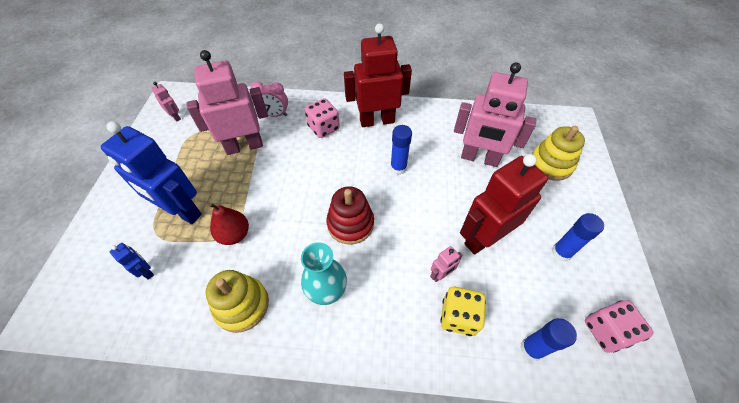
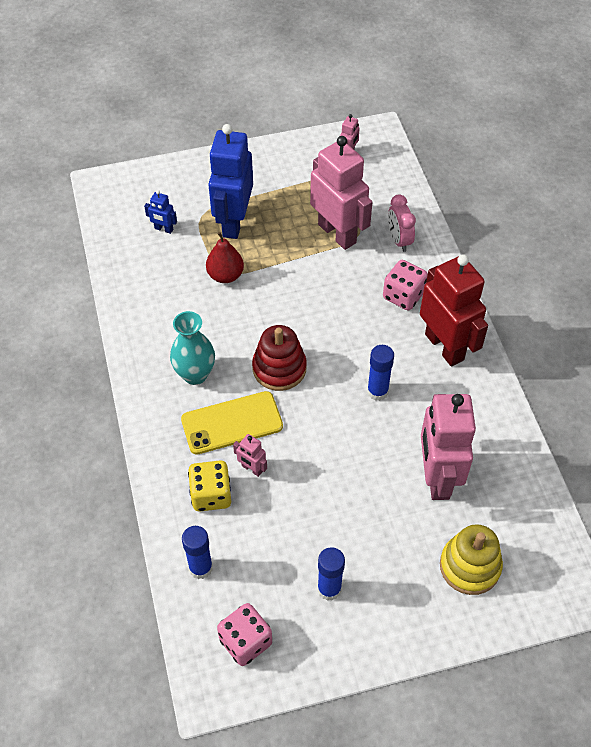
camera: 70 degrees right, 0 degrees up
(146, 271) = (163, 229): blue robot -> blue robot turned 90 degrees clockwise
(242, 305) = (158, 313): yellow stacking toy -> none
(390, 276) = (232, 423): none -> yellow phone
(483, 238) = (315, 502): red robot -> none

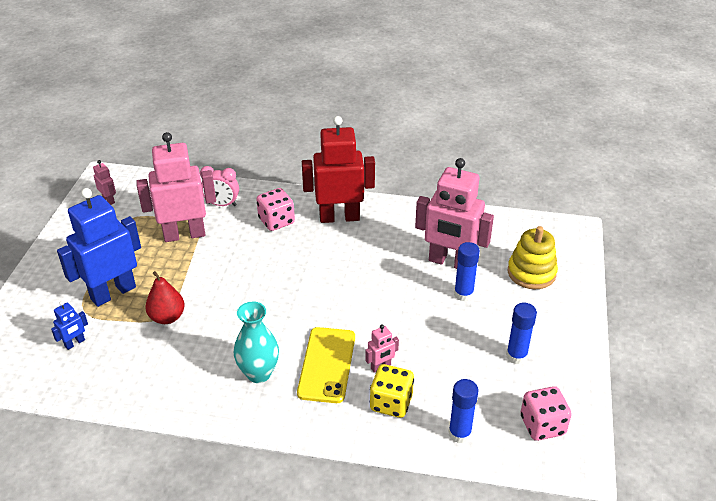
camera: 65 degrees left, 15 degrees down
(233, 222) = (113, 293): blue robot -> blue robot turned 105 degrees clockwise
(279, 368) = (292, 315): red stacking toy -> none
(377, 391) = (355, 266): blue glue stick -> blue glue stick (463, 294)

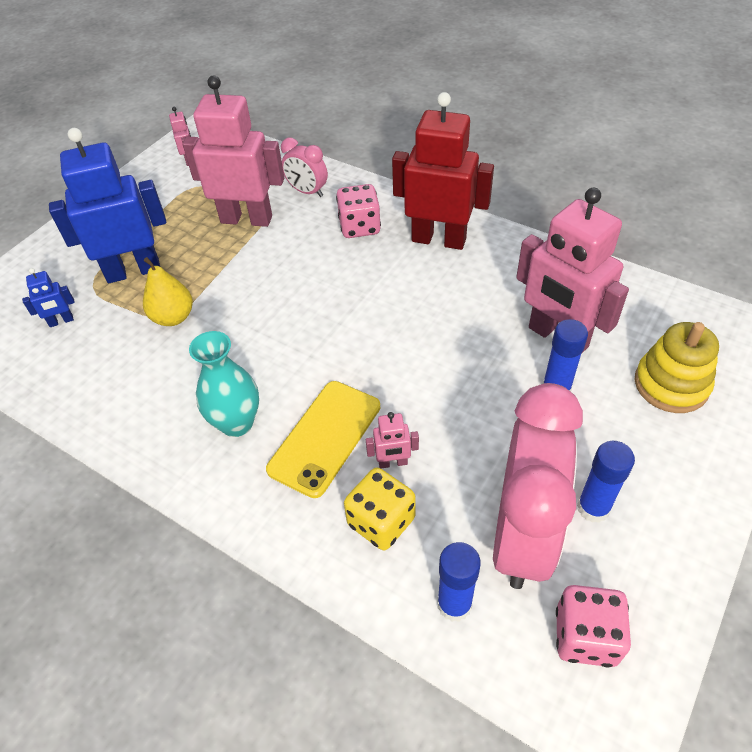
camera: 25 degrees right, 10 degrees up
(167, 317) = (173, 317): red pear -> yellow pear
(482, 383) = (522, 535): none -> pink clock

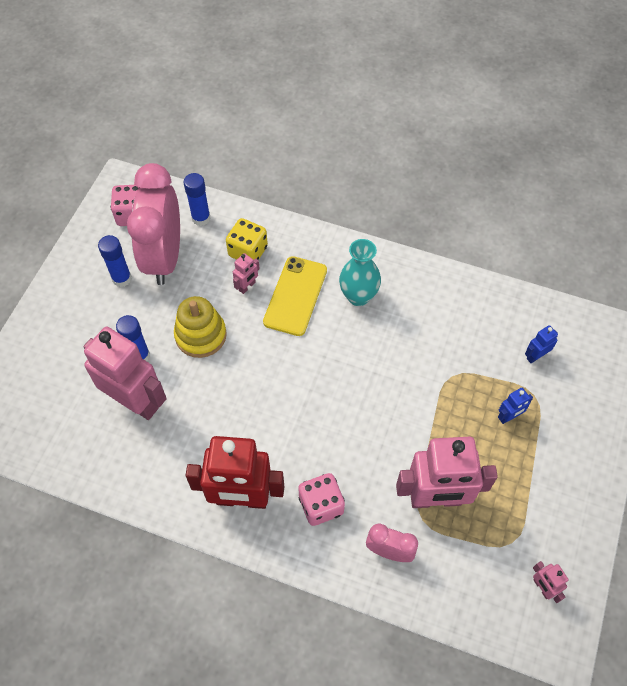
camera: 165 degrees right, 10 degrees up
(133, 271) = (508, 417): blue robot -> blue robot, size x0.42
(173, 317) = (447, 374): yellow pear -> none
(393, 463) = (247, 286): pink robot -> pink robot turned 150 degrees clockwise
(671, 384) = (56, 373): yellow stacking toy -> yellow stacking toy (201, 335)

